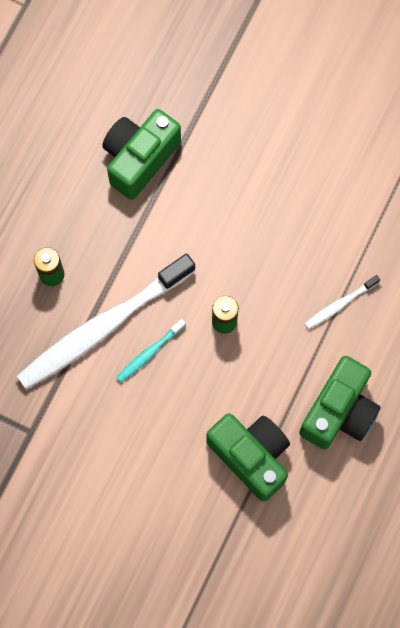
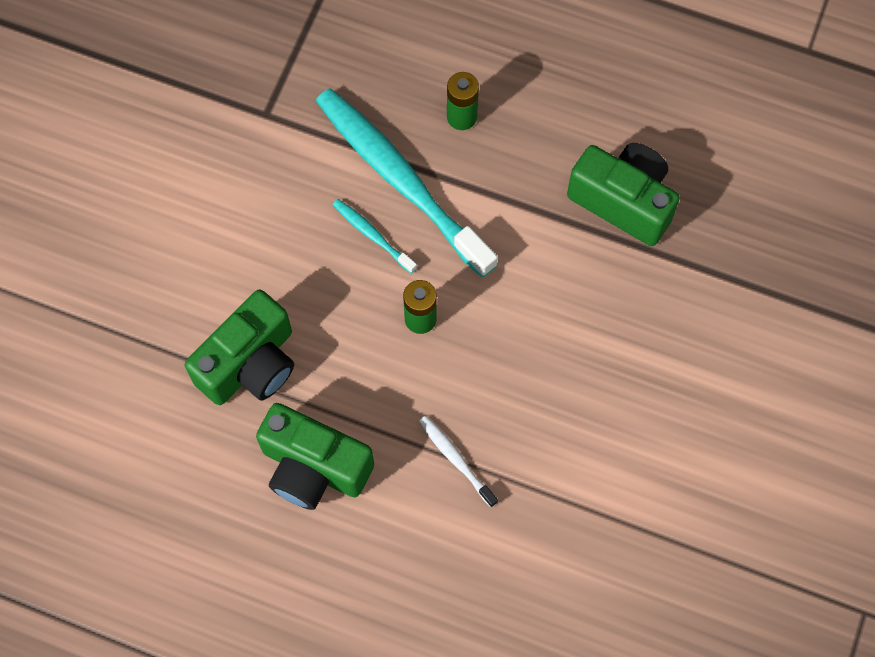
camera: 85 degrees right, 5 degrees down
(103, 327) = (401, 179): white toothbrush -> turquoise toothbrush

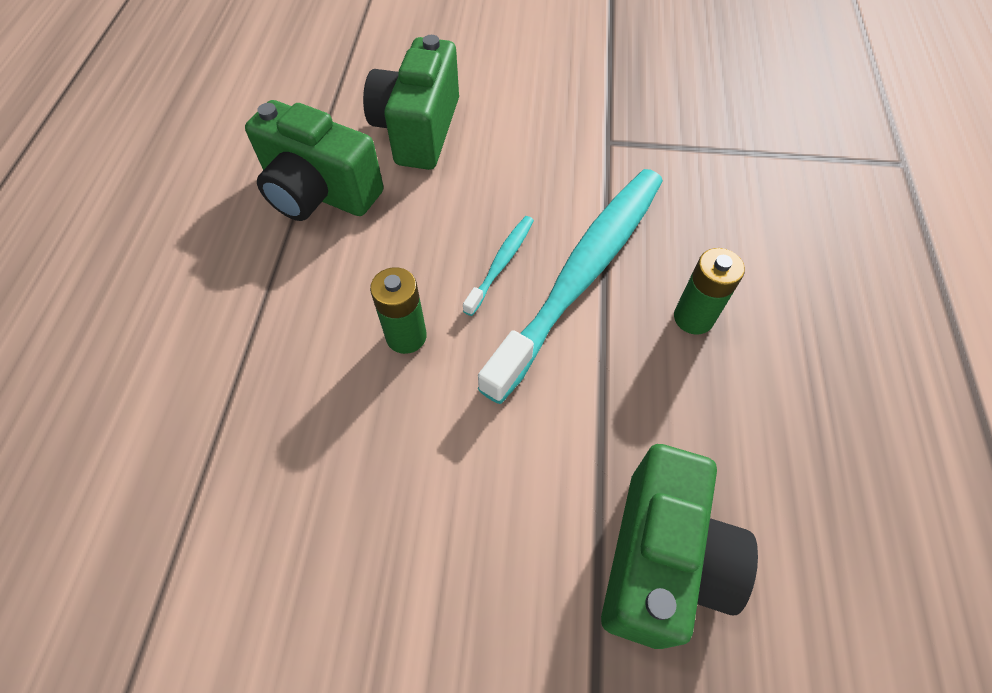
camera: 75 degrees right, 10 degrees down
(313, 467) = (203, 274): green camera -> green camera (418, 130)
(456, 459) = (219, 421): white toothbrush -> none

